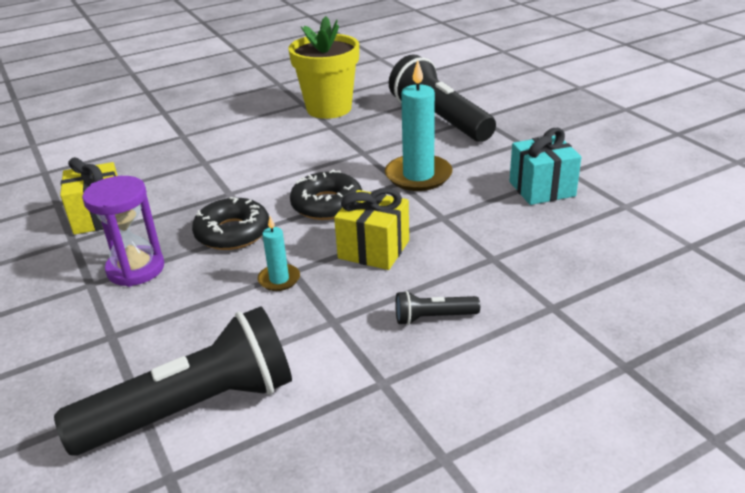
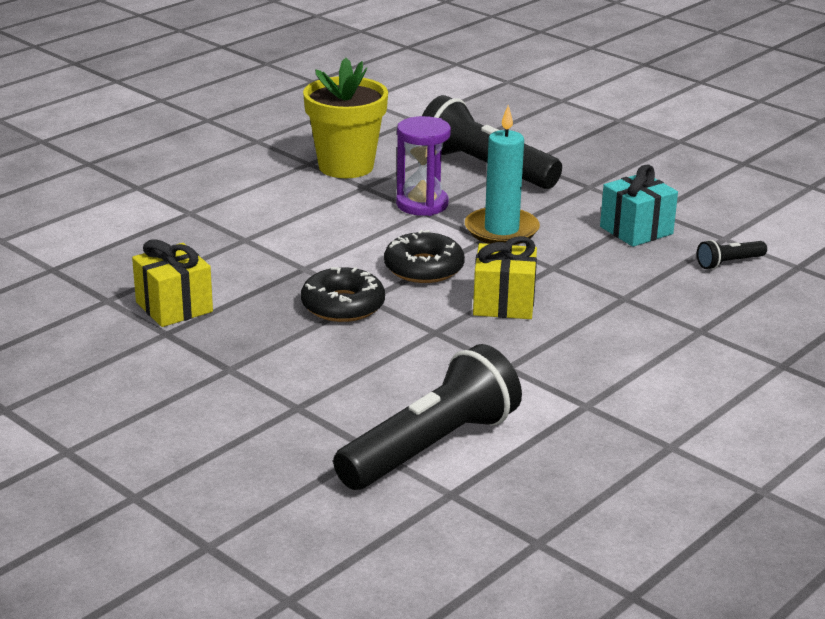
camera: 20 degrees left, 5 degrees down
(136, 269) = (267, 350): purple hourglass -> purple hourglass (422, 204)
(279, 279) = (428, 340): turquoise candle -> none
(433, 317) = (599, 352): black flashlight -> black flashlight (729, 263)

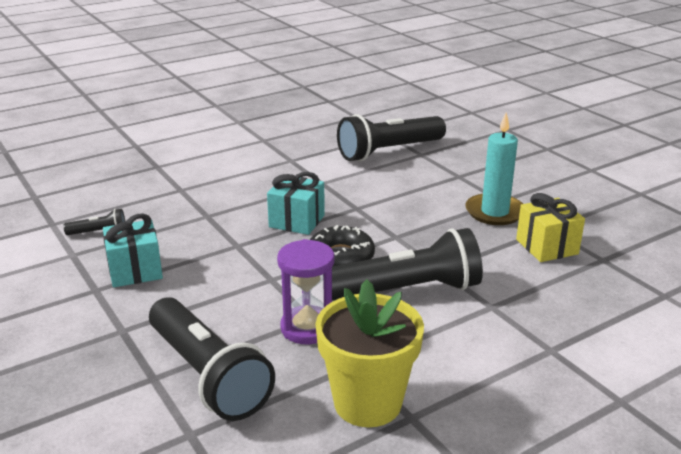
camera: 165 degrees left, 0 degrees up
(336, 243) = (407, 290): none -> black flashlight
(343, 305) = (416, 233): black donut -> none
(501, 230) = (251, 286): turquoise candle -> turquoise candle (494, 212)
(503, 303) = (297, 221): yellow gift -> turquoise gift

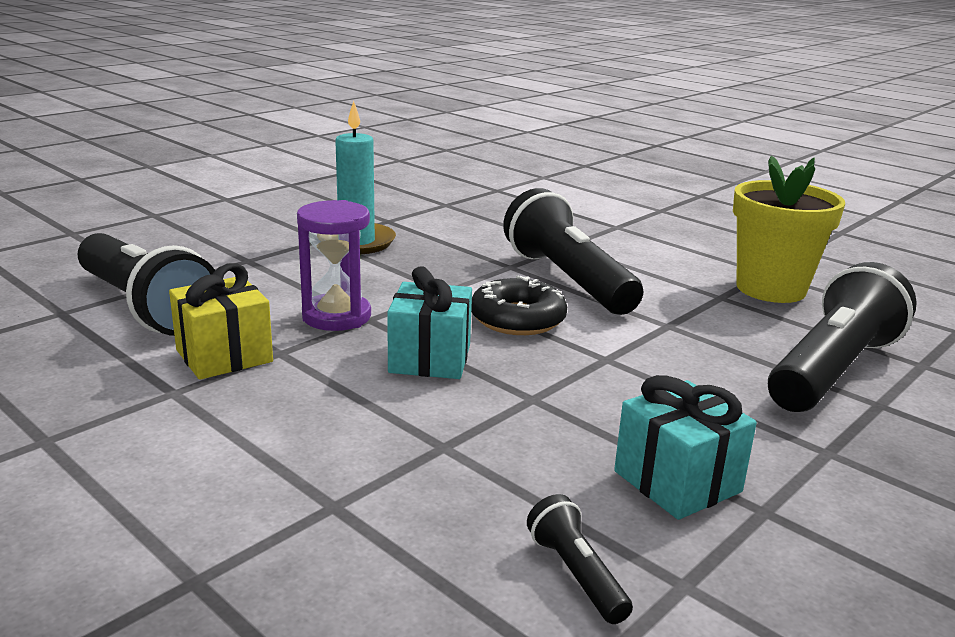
camera: 105 degrees left, 5 degrees down
(307, 328) = (688, 325): purple hourglass -> purple hourglass (336, 316)
(547, 247) = (432, 222): yellow gift -> yellow gift (224, 356)

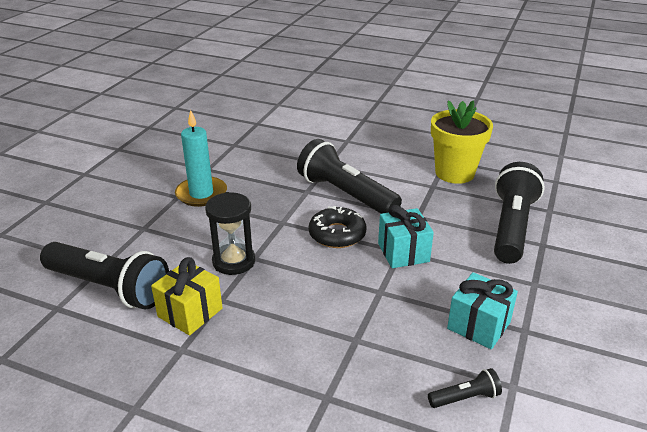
camera: 20 degrees left, 10 degrees up
(336, 316) = (234, 261): purple hourglass -> black hourglass
(430, 359) = (309, 279): turquoise gift -> turquoise gift (403, 252)
(576, 574) = (465, 398): black flashlight -> black flashlight turned 120 degrees clockwise

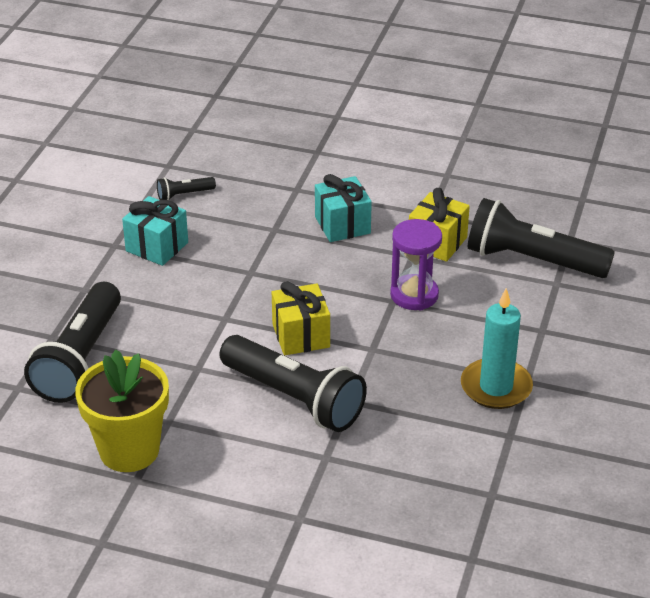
camera: 175 degrees right, 5 degrees up
(234, 261) = (414, 295): black hourglass -> purple hourglass
(337, 234) = (301, 336): black donut -> yellow gift
(403, 252) = (221, 316): turquoise gift -> turquoise gift (342, 225)

